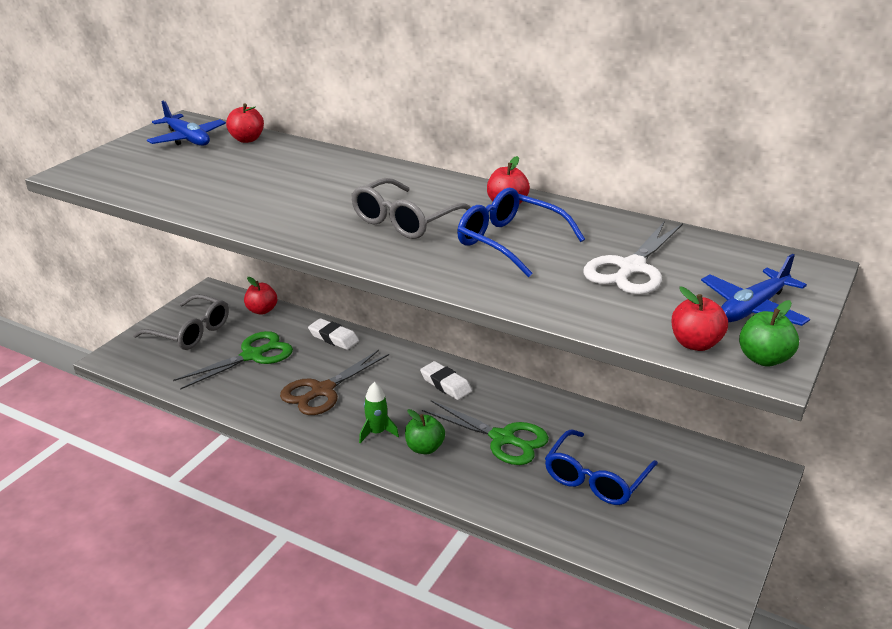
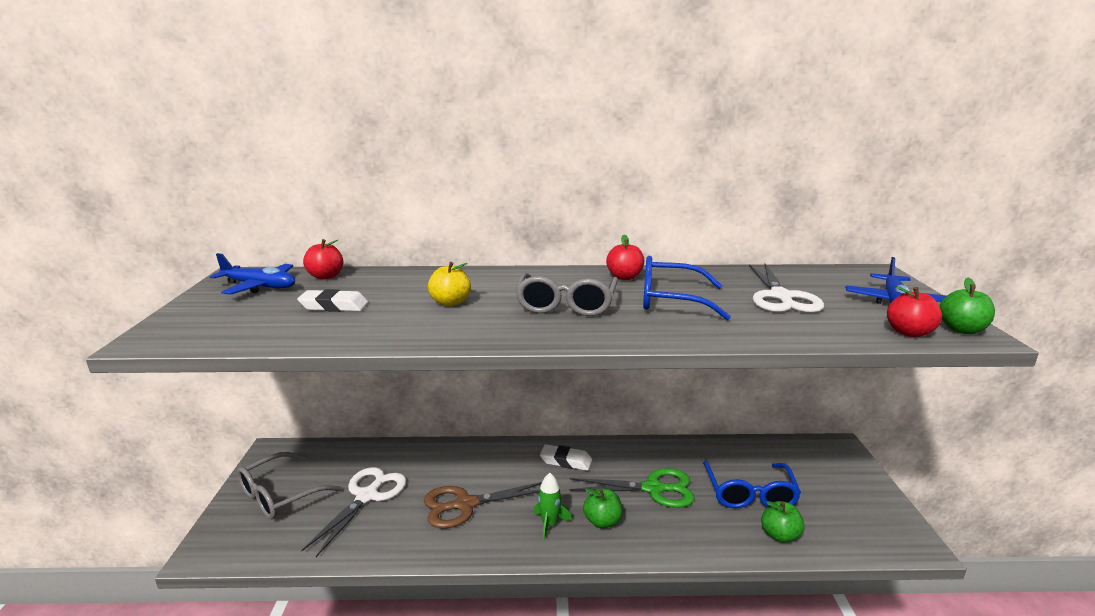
camera: 30 degrees left, 10 degrees down
(190, 332) = (280, 495): grey glasses -> grey glasses turned 135 degrees clockwise
(252, 356) = (367, 496): green scissors -> white scissors
(262, 310) = (341, 452): red apple -> none
(311, 193) = (450, 303): none -> yellow apple
(322, 391) = (465, 505): brown scissors -> brown scissors turned 60 degrees clockwise
(333, 338) = (433, 454): white eraser -> white eraser (334, 306)
(580, 524) = (780, 535): none -> green apple

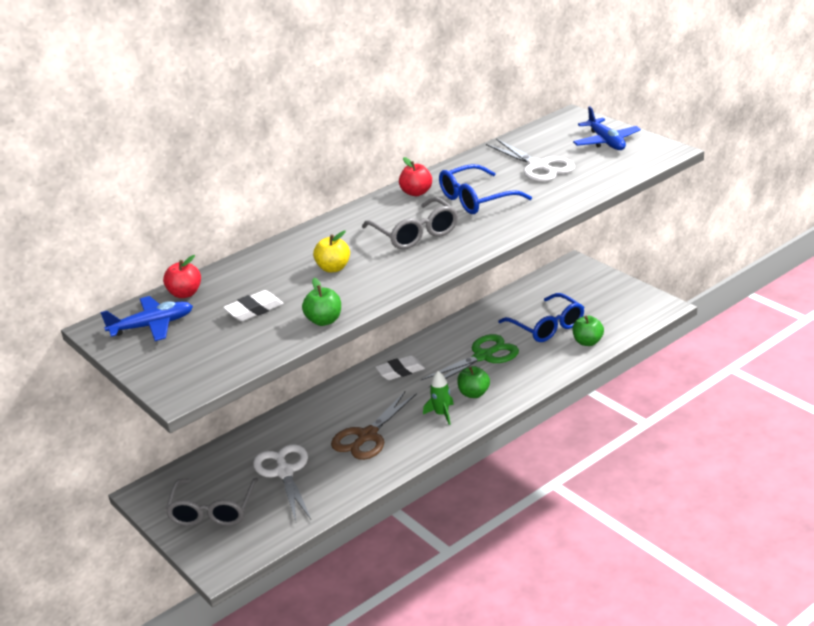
camera: 35 degrees left, 10 degrees up
(909, 332) = (634, 164): red apple -> none
(962, 330) = (658, 150): green apple -> green apple (324, 321)

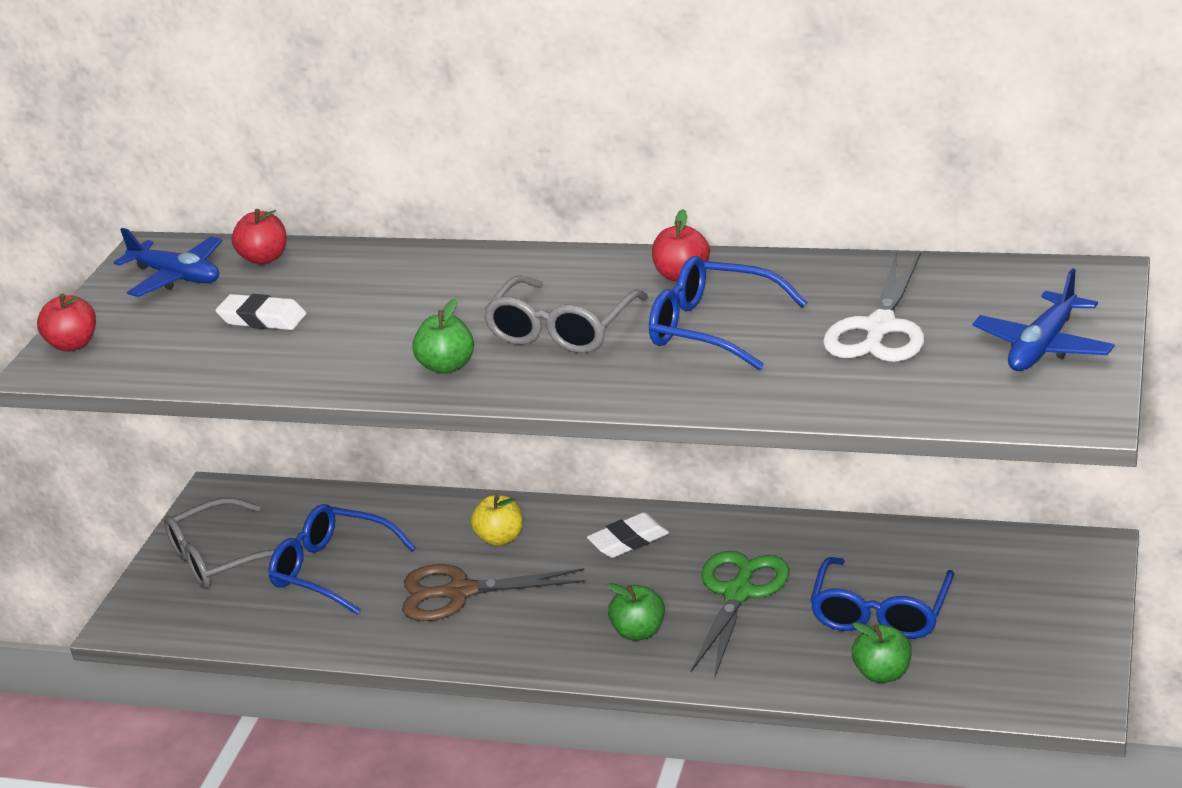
camera: 55 degrees right, 0 degrees up
(169, 378) = (73, 344): none -> red apple
(285, 472) = (332, 569): white scissors -> blue glasses
(324, 321) = (274, 376): green apple -> green apple (447, 366)
(333, 268) = (411, 319): yellow apple -> yellow apple (500, 538)
(400, 371) = (628, 541): white eraser -> white eraser turned 60 degrees counterclockwise
(442, 414) = (564, 628): green rocket -> none
(483, 356) = (738, 593): green scissors -> green scissors turned 90 degrees counterclockwise

